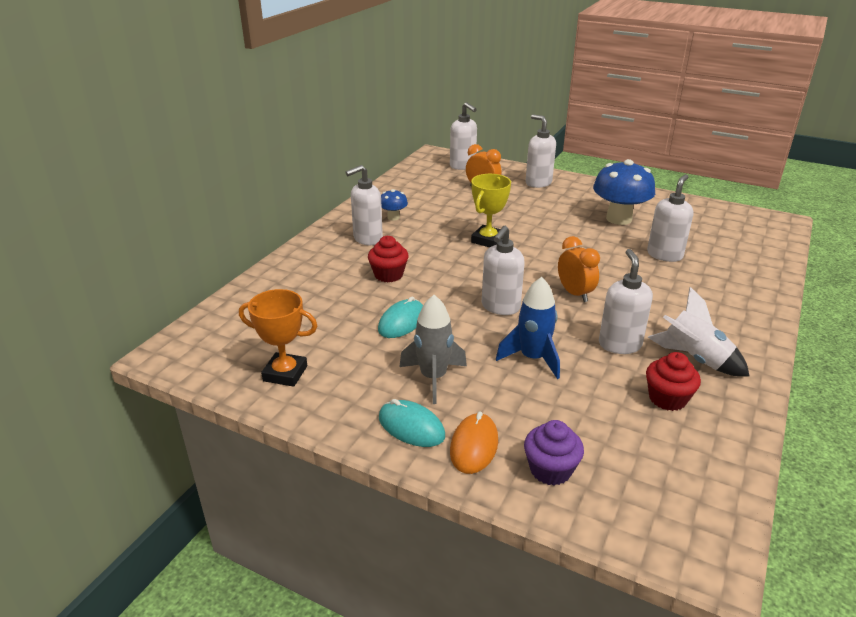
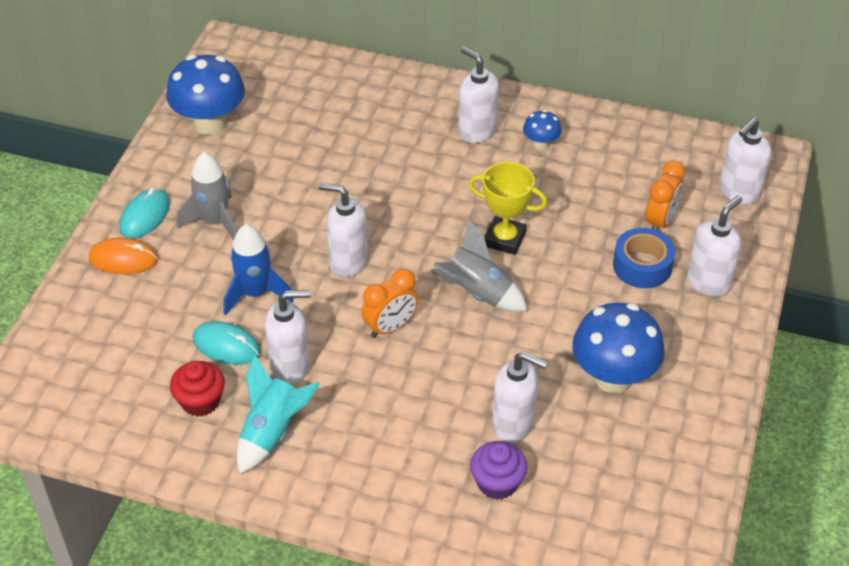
camera: 80 degrees right, 15 degrees up
(285, 373) = (210, 123): orange trophy -> blue mushroom
(388, 275) = (397, 162): red cupcake -> none
(402, 322) = (305, 187): turquoise mouse -> turquoise mouse (226, 346)
(521, 199) = (642, 266): none -> blue tape
(541, 255) = (477, 293): none -> grey rocket
(550, 470) = (96, 311): purple cupcake -> purple cupcake (497, 483)
(695, 359) = (272, 432): white rocket -> turquoise rocket

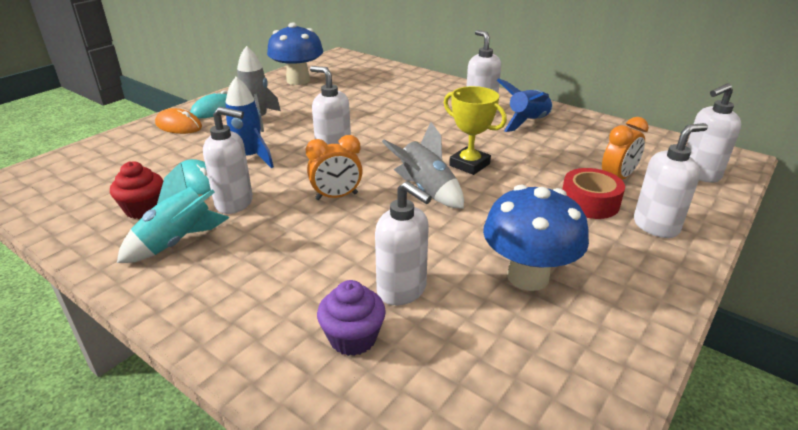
camera: 20 degrees right, 15 degrees down
(541, 144) = (527, 122): blue mushroom -> blue rocket
(642, 266) = (589, 202): blue tape -> red tape

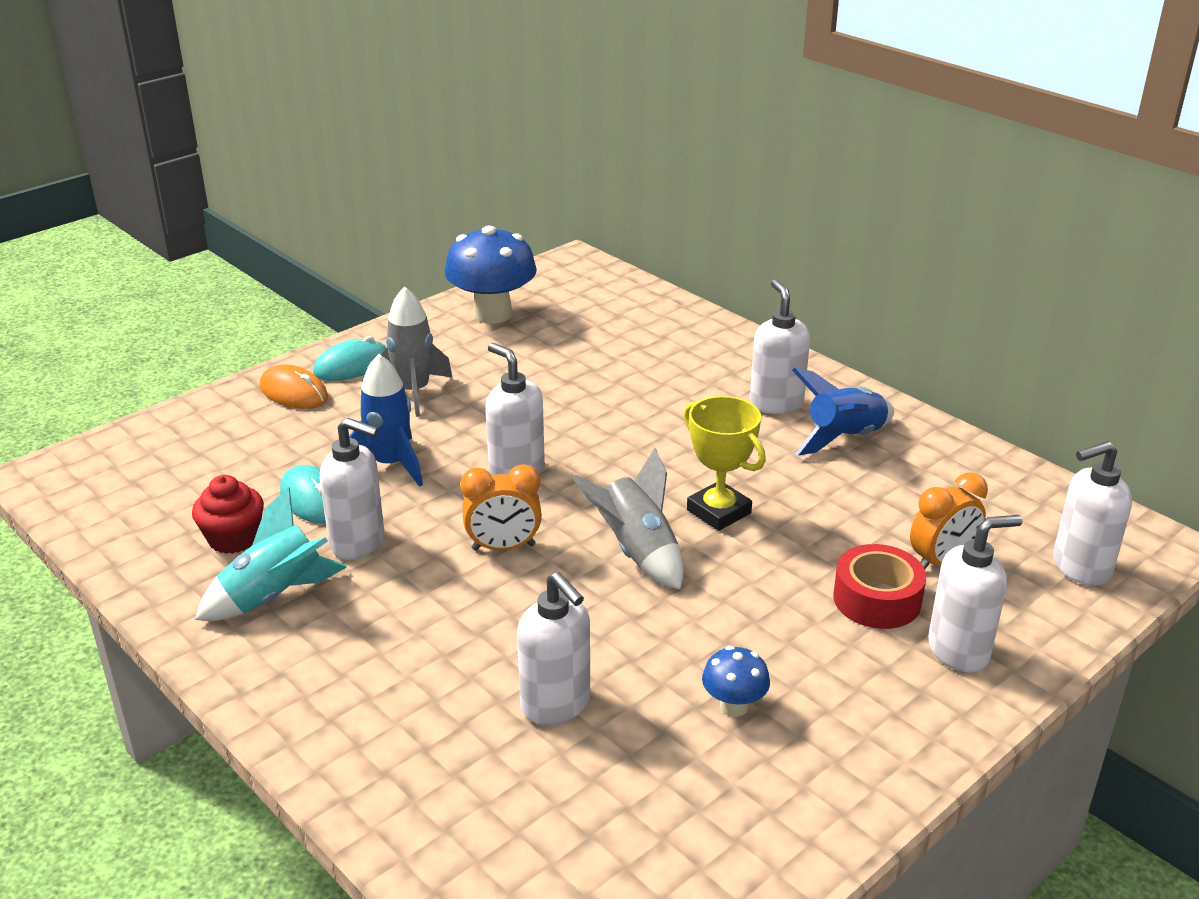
camera: 10 degrees right, 0 degrees up
(353, 338) = (475, 761): purple cupcake -> none
(528, 276) = (734, 706): blue mushroom -> blue mushroom, size x0.49

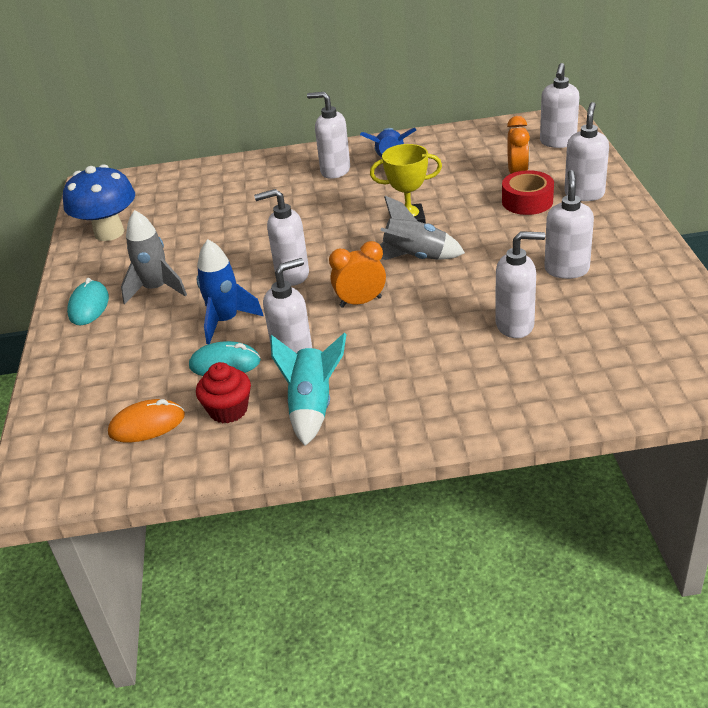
camera: 50 degrees left, 5 degrees up
(294, 392) = (87, 340): orange mouse -> orange mouse (147, 424)
(503, 547) = (360, 302): orange clock -> orange clock turned 135 degrees counterclockwise
(734, 706) = (566, 269): blue mushroom -> white soap dispenser

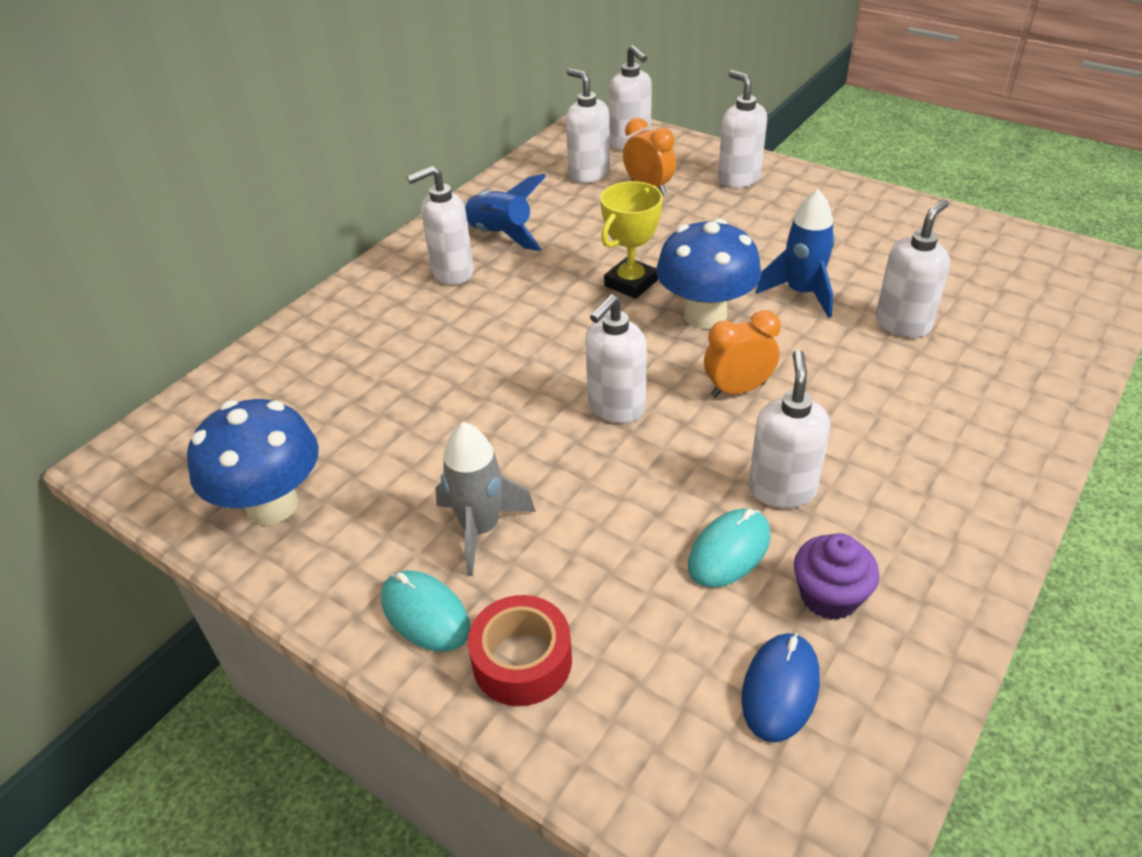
camera: 50 degrees left, 5 degrees up
(147, 424) = (780, 688): orange mouse -> blue mouse
(226, 321) = (639, 505): blue rocket -> blue rocket (801, 293)
(228, 410) = (829, 596): red cupcake -> purple cupcake
(312, 407) = (895, 525): turquoise rocket -> none
(360, 302) = (738, 389): orange clock -> orange clock turned 45 degrees clockwise
(415, 258) = (705, 315): grey rocket -> blue mushroom
(527, 201) = (704, 208): red tape -> red tape (522, 661)
(566, 269) = (848, 251): white soap dispenser -> white soap dispenser (588, 174)

